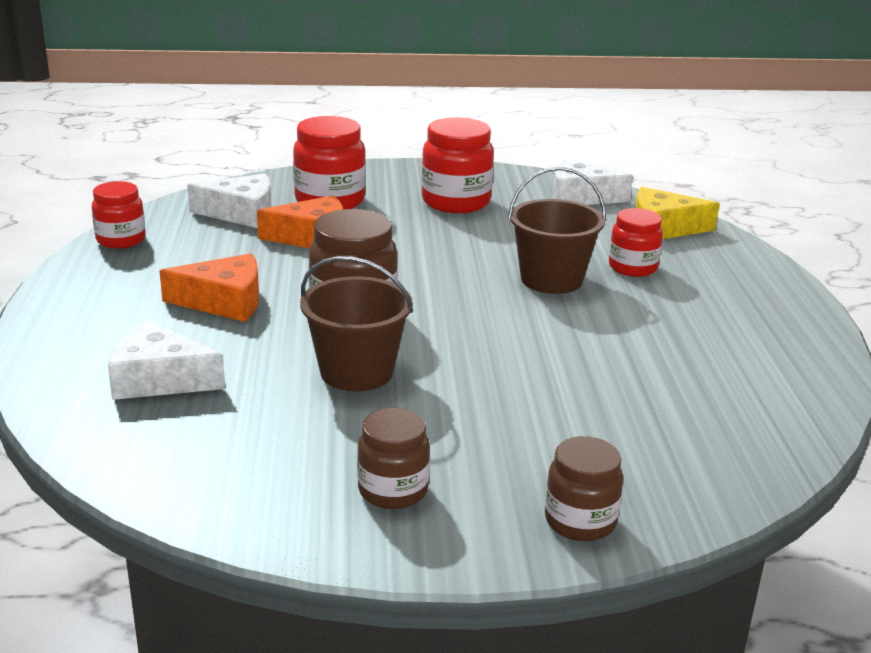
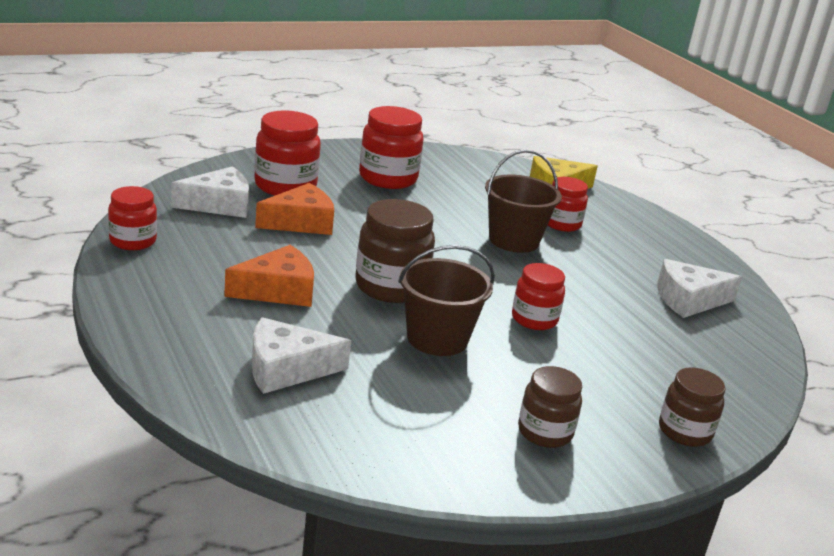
camera: 25 degrees left, 0 degrees up
(496, 367) = (534, 319): none -> red jar
(580, 196) = (477, 165): white cheese -> white cheese (688, 300)

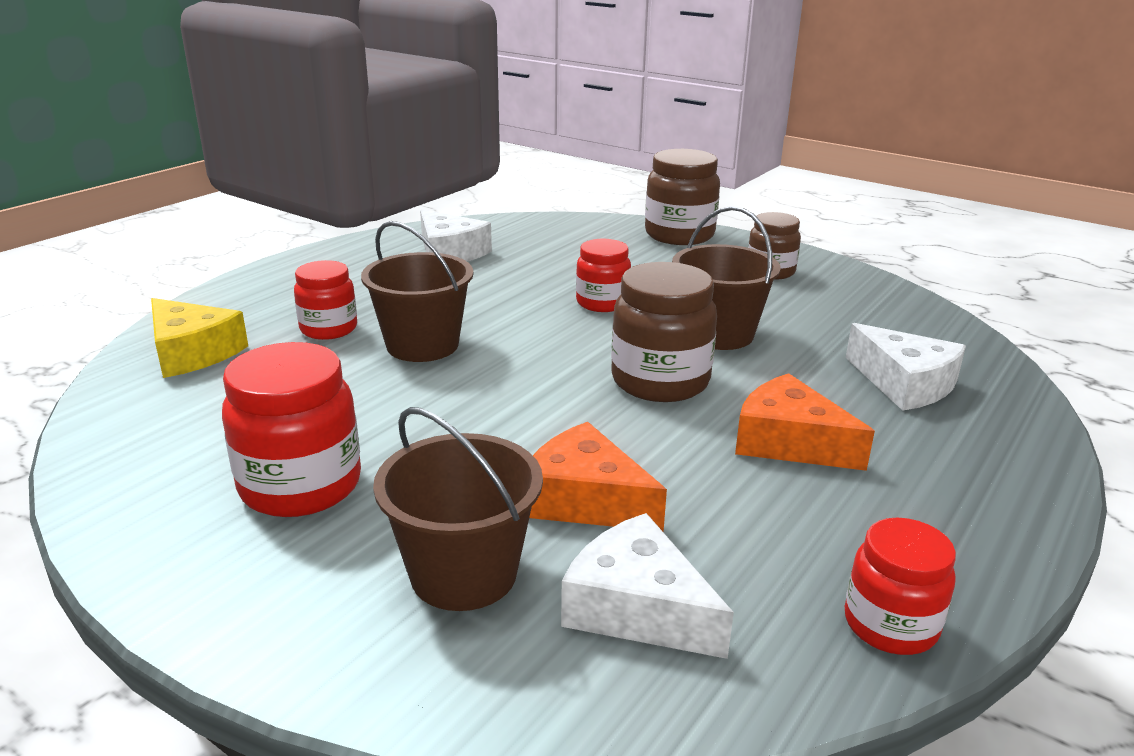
camera: 115 degrees left, 0 degrees up
(285, 186) = (464, 573): red jar -> brown bucket
(684, 431) = (679, 235): brown jar -> brown jar, size x1.58

